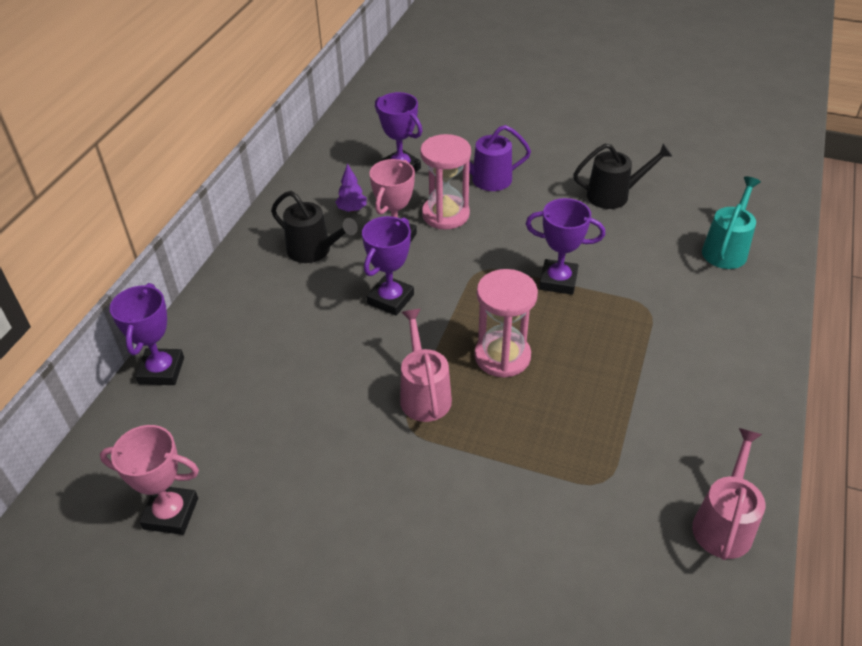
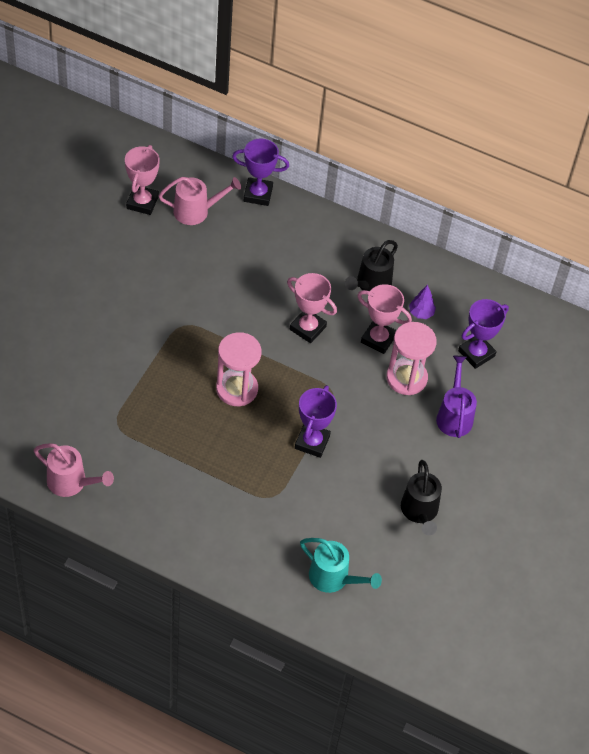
camera: 90 degrees right, 10 degrees up
(390, 299) = (307, 328): purple trophy -> pink trophy
(424, 394) = (210, 337): pink watering can -> pink watering can (196, 211)

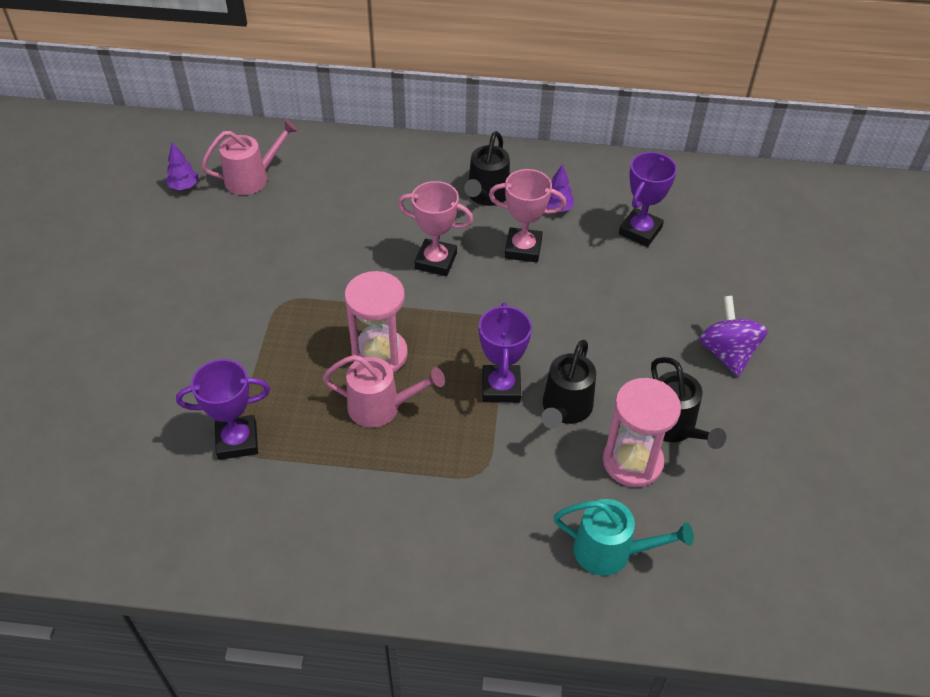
camera: 15 degrees left, 5 degrees down
(71, 483) = (201, 546): pink watering can -> pink watering can (382, 407)
(142, 202) = (184, 187): pink trophy -> purple tree
(258, 194) = (318, 143): purple trophy -> purple trophy (237, 441)
(349, 473) = (565, 409): none -> black watering can
(406, 378) = (576, 280): pink hourglass -> pink hourglass (632, 462)
(454, 415) = (652, 303): purple watering can -> none
(489, 472) = (727, 353): none -> purple spinning top

